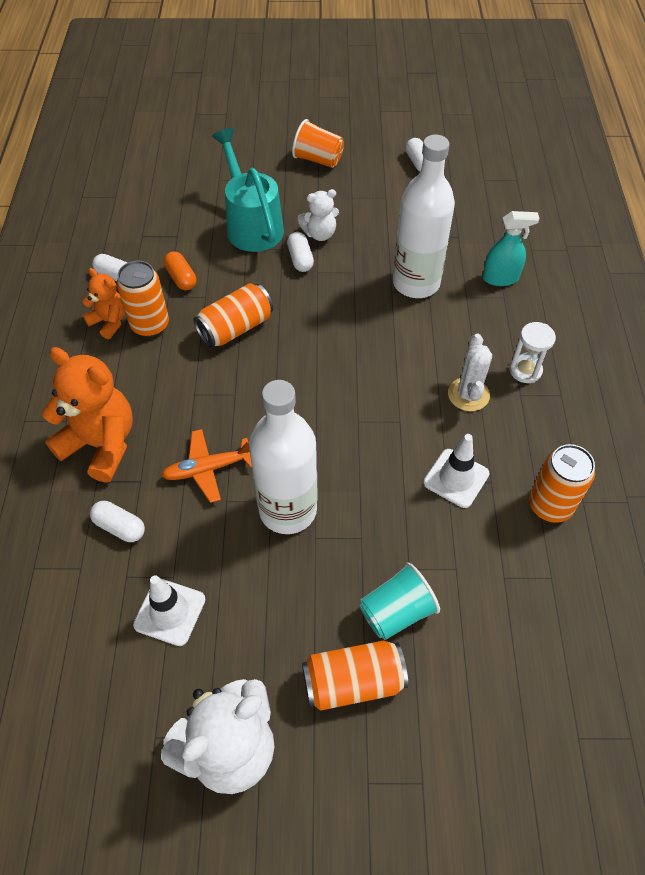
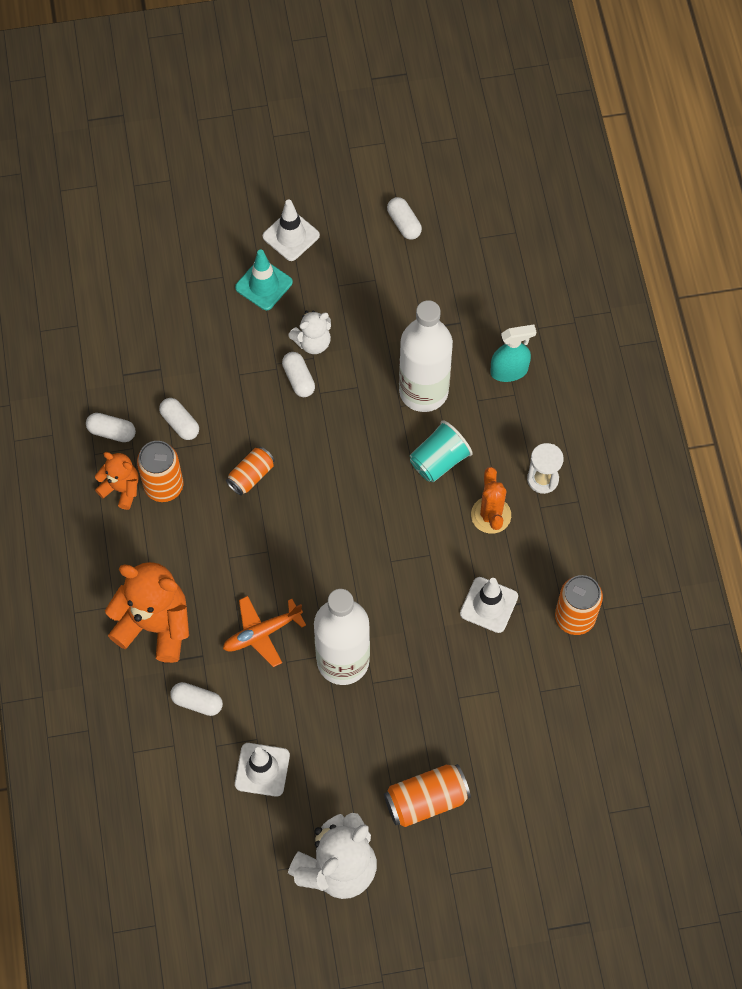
camera: 10 degrees left, 10 degrees up
(181, 278) = (180, 423): orange capsule -> white capsule
(236, 328) = (251, 476): orange can -> orange can, size x0.66
(251, 225) = (237, 341): turquoise watering can -> none
(286, 189) = (264, 285): none -> turquoise traffic cone
(318, 159) = (291, 236): orange cup -> white traffic cone
(396, 612) = (452, 737): turquoise cup -> turquoise cup (439, 461)
(468, 394) = (491, 515): white cactus -> orange cactus

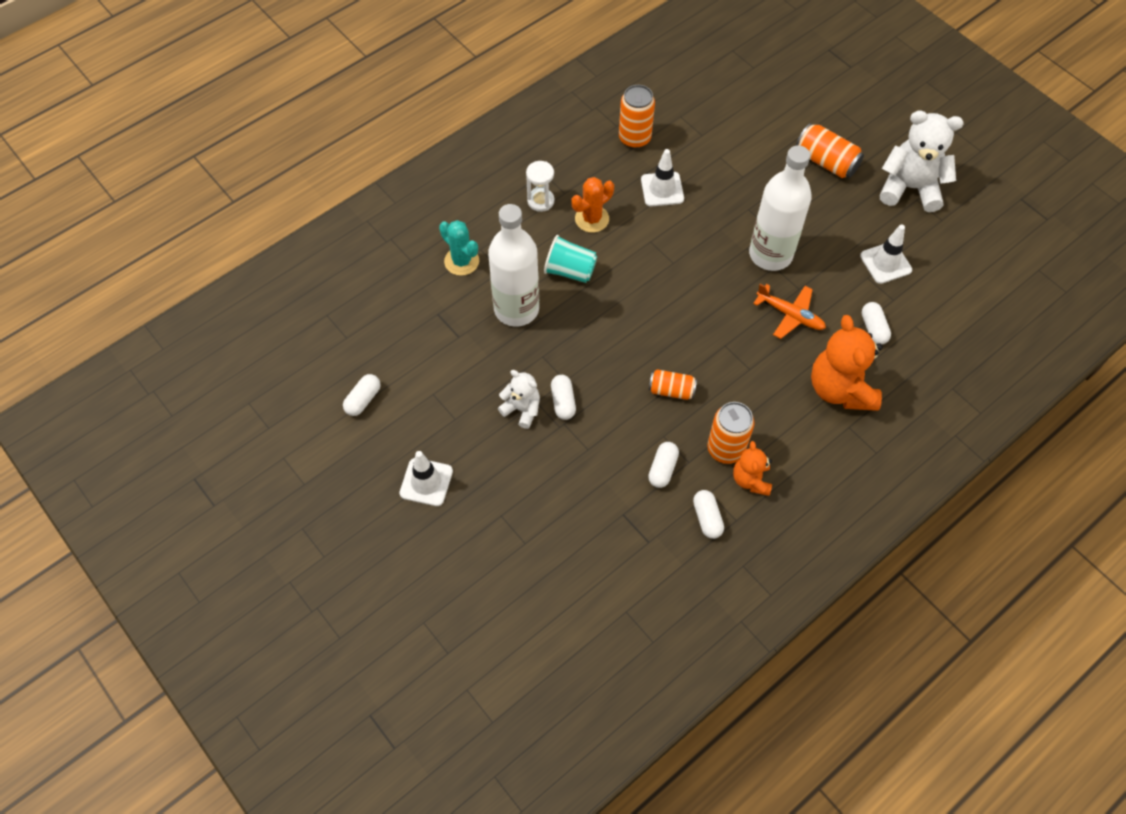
camera: 120 degrees left, 5 degrees down
(264, 285) = (489, 477): turquoise traffic cone -> none
(299, 379) = (563, 402): white capsule -> white capsule turned 45 degrees counterclockwise
(509, 371) = (461, 261): turquoise spray bottle -> turquoise cactus

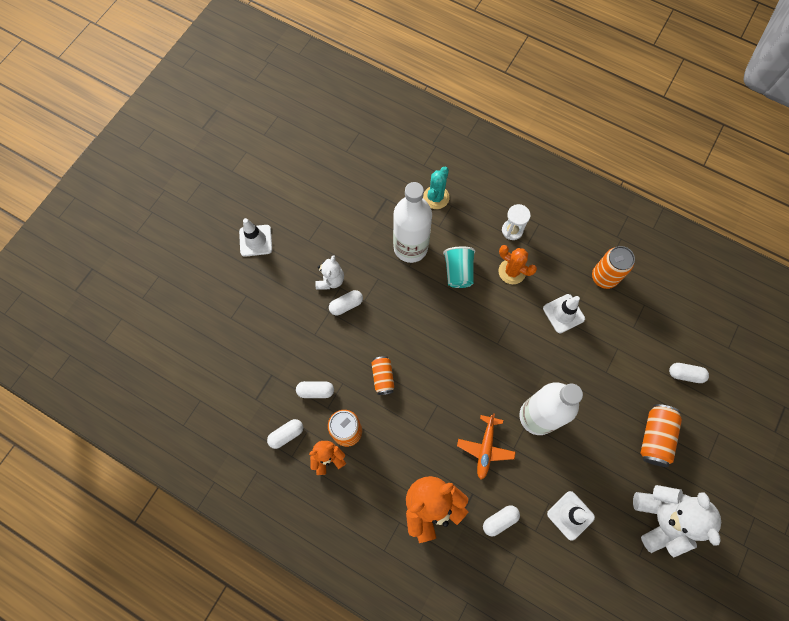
camera: 70 degrees right, 10 degrees up
(363, 400) = (303, 180): white capsule -> white capsule (685, 374)

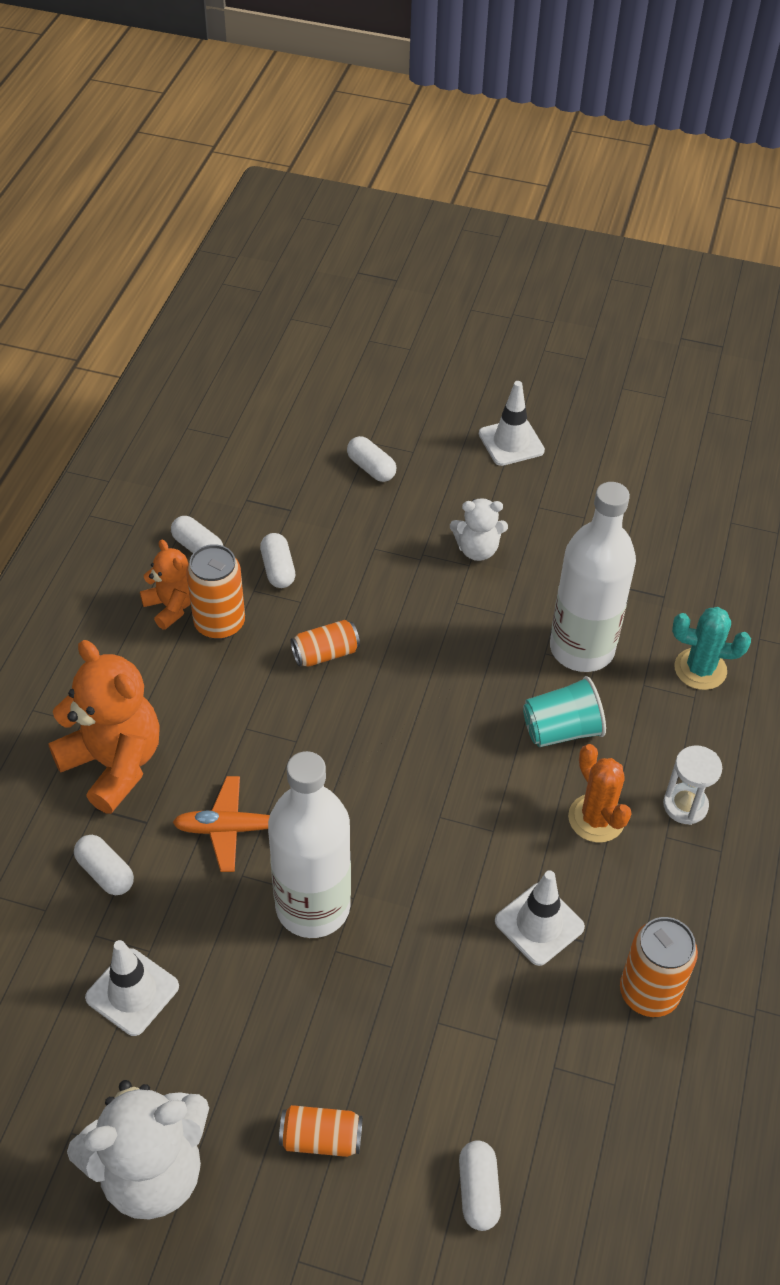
camera: 75 degrees right, 20 degrees down
(346, 305) = (439, 579): white capsule -> white capsule (371, 468)
(512, 271) = (596, 818): orange cactus -> orange cactus turned 45 degrees counterclockwise
(655, 437) = (321, 1138): orange can -> orange can, size x0.66

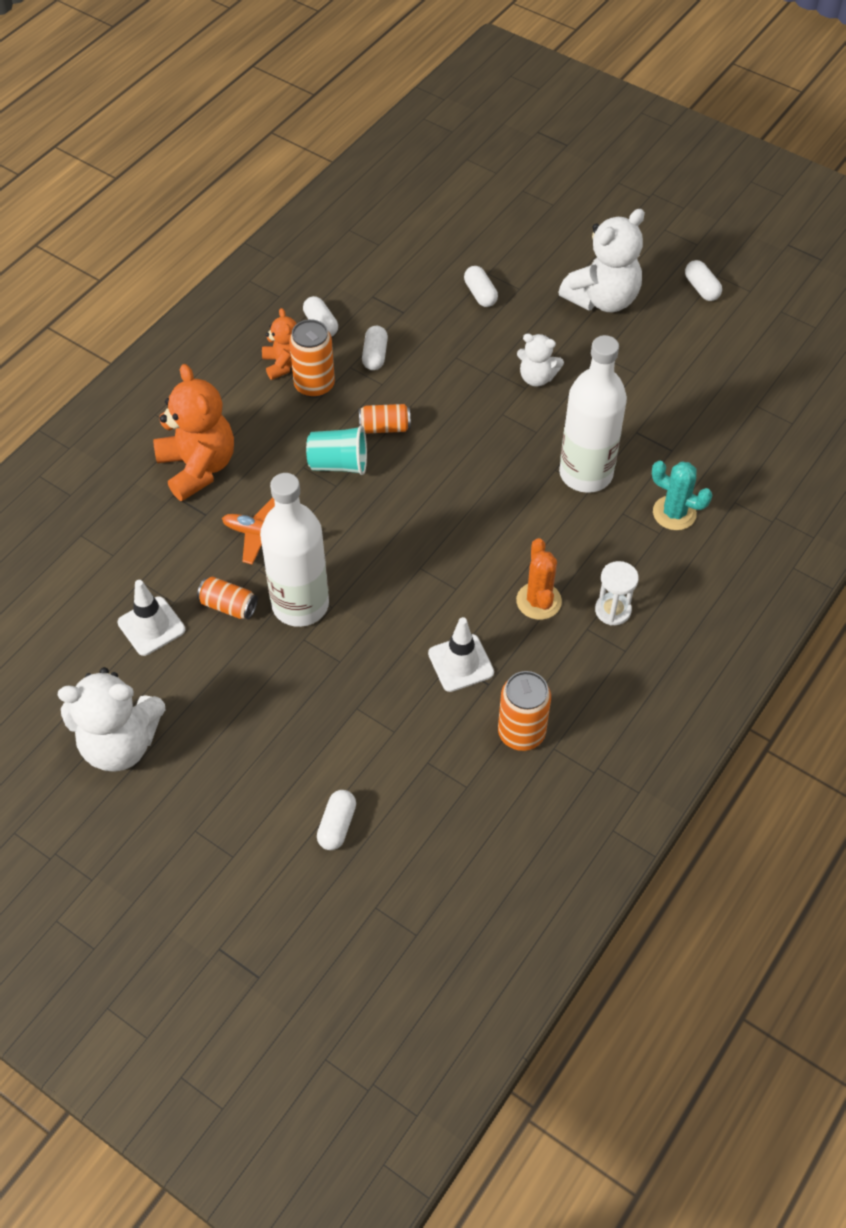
camera: 20 degrees right, 5 degrees up
(105, 873) = (163, 541): white capsule -> white capsule (701, 288)
(321, 1138) = (242, 759): orange can -> orange can (228, 606)
(511, 442) = (602, 299): white traffic cone -> white teddy bear
(561, 730) = (541, 530): turquoise cup -> turquoise cup (339, 464)

